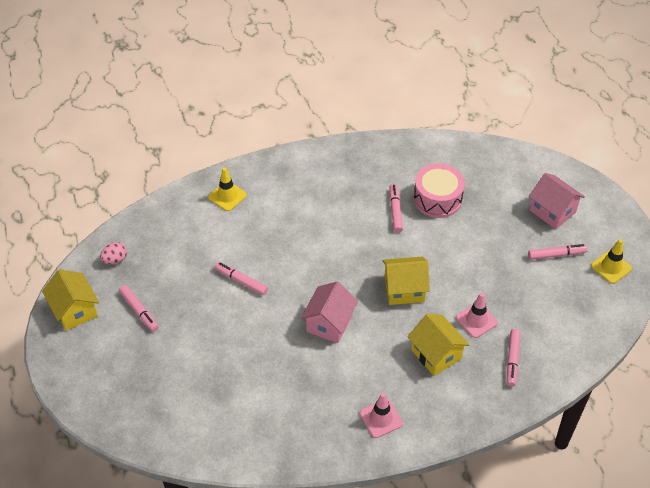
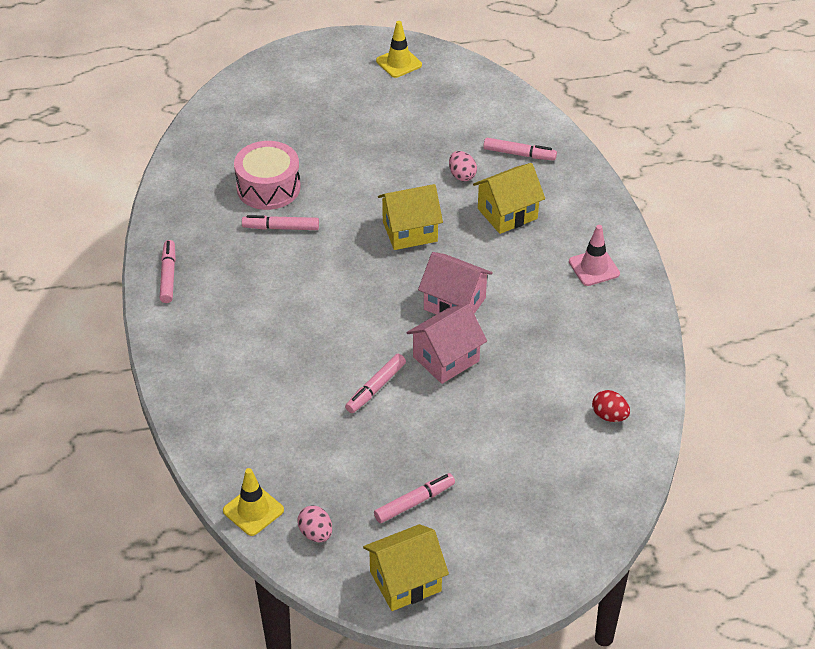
camera: 85 degrees left, 5 degrees down
(220, 430) = (609, 416): none -> red egg
(227, 196) = (217, 399): yellow traffic cone -> yellow traffic cone (253, 510)
(404, 289) = (410, 231): yellow house -> yellow house turned 75 degrees clockwise
(476, 320) = (462, 175): pink traffic cone -> pink egg
(552, 211) = (308, 94): pink house -> pink house (446, 359)
(556, 254) = (374, 101): pink marker -> pink marker (168, 276)

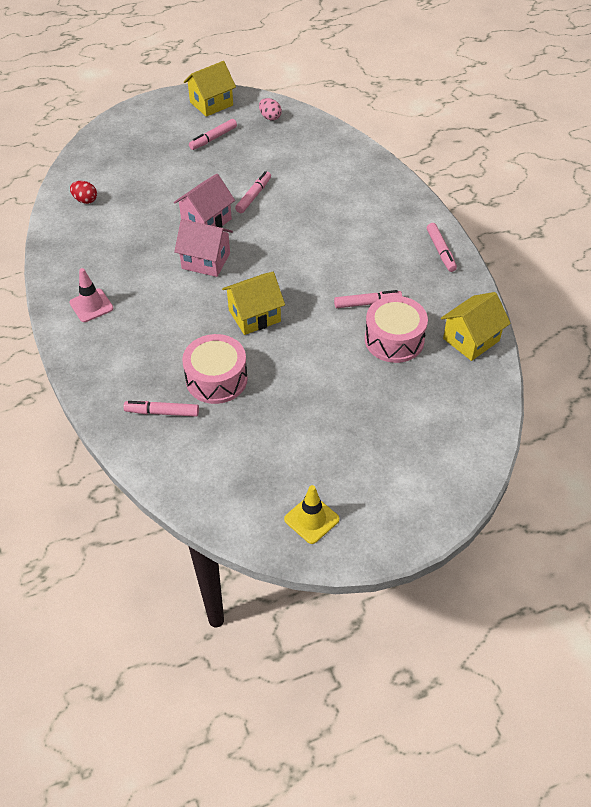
camera: 170 degrees right, 5 degrees up
(253, 510) = (312, 123): yellow traffic cone -> none
(462, 175) = (216, 379): pink egg -> pink drum
(507, 213) = (169, 345): yellow house -> yellow house (471, 340)

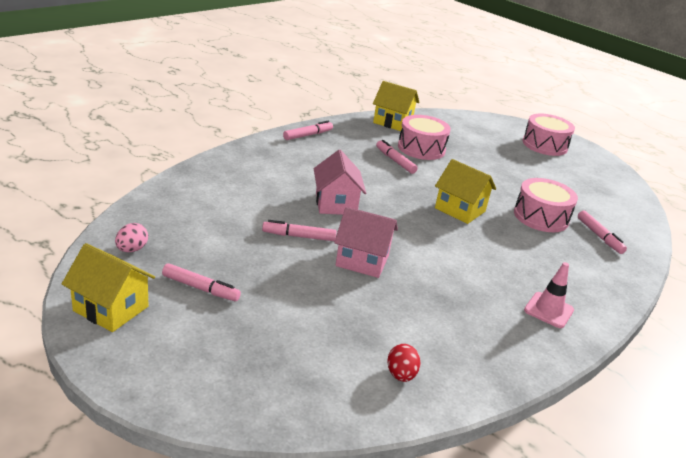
camera: 120 degrees left, 20 degrees down
(206, 261) = (420, 249): pink house -> pink house (336, 204)
(311, 519) = (592, 165): yellow traffic cone -> none
(382, 491) = (544, 145): none -> pink drum

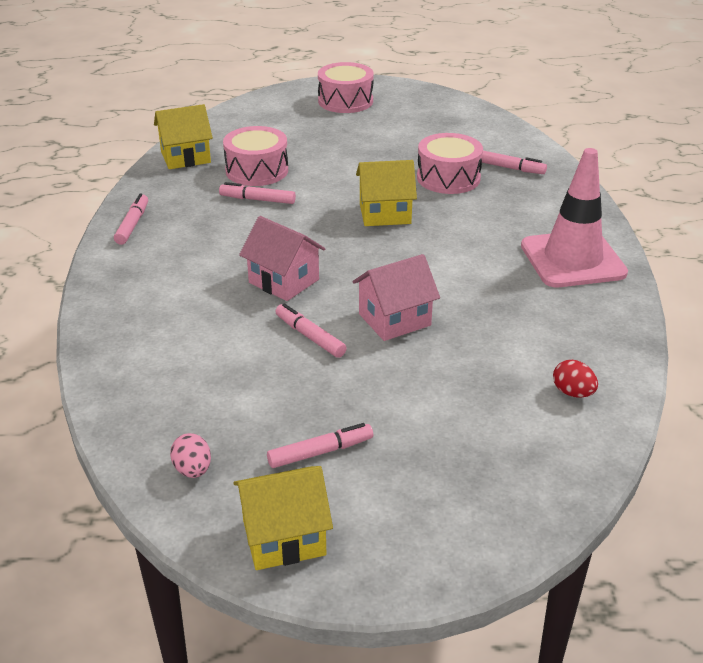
camera: 40 degrees left, 5 degrees up
(299, 236) = (310, 337): pink marker -> pink marker turned 90 degrees clockwise
(548, 310) = (572, 259): pink traffic cone -> pink traffic cone, size x1.95

